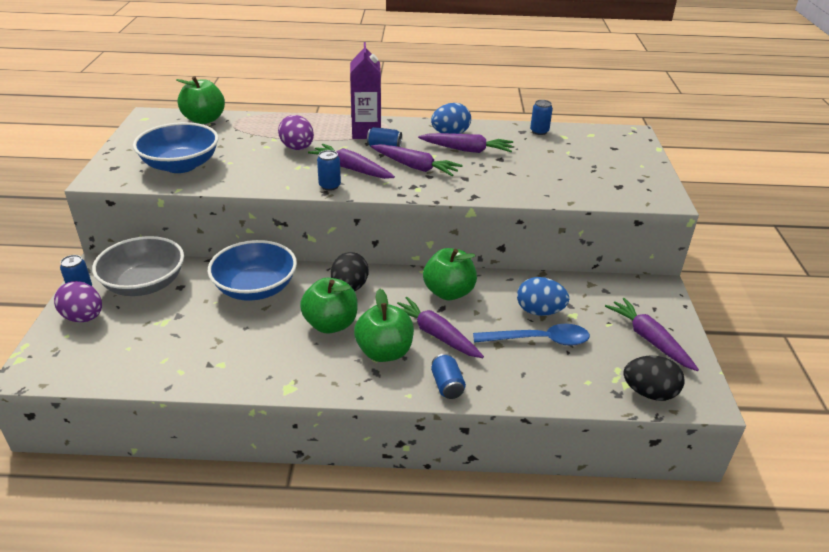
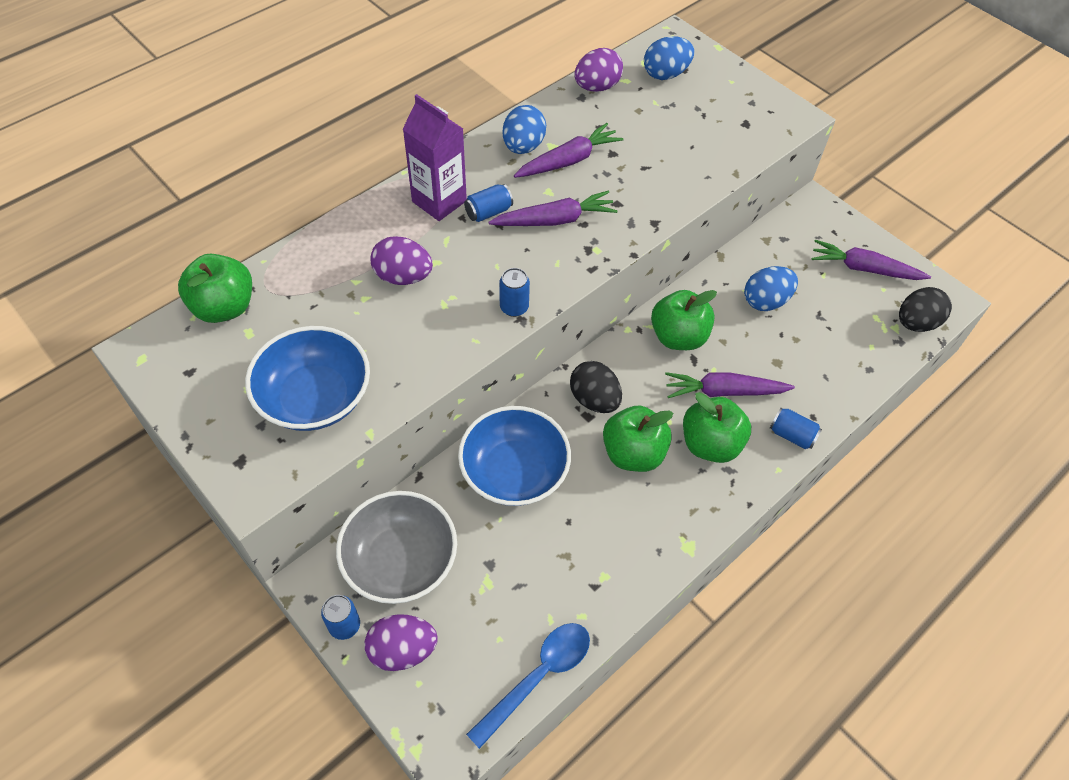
camera: 45 degrees left, 20 degrees up
(351, 169) = (500, 267): purple carrot -> none
(539, 131) = (597, 87): blue can -> purple egg
(539, 340) = (799, 333): blue spoon -> blue spoon (538, 677)
(596, 144) = (665, 74): none -> blue egg

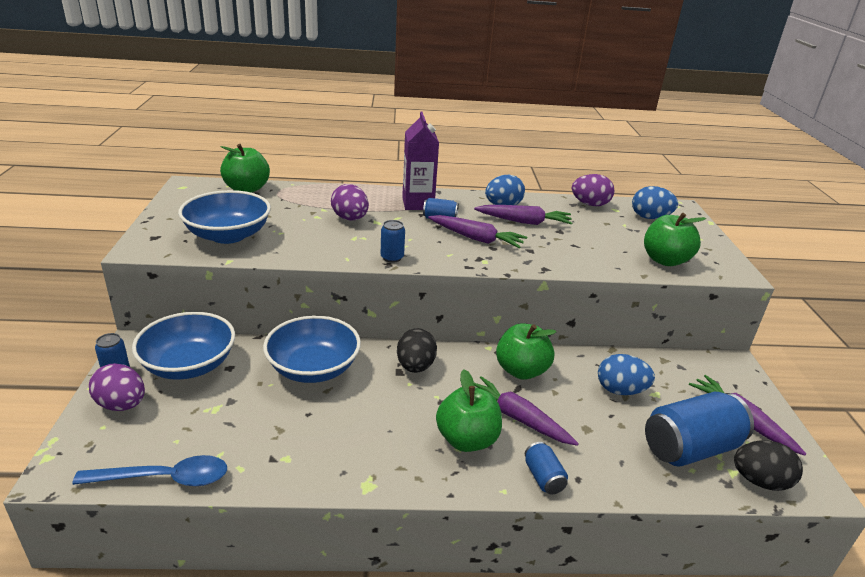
camera: 40 degrees right, 25 degrees down
(400, 560) = (189, 365): grey bowl -> blue bowl
(633, 453) = (402, 408): green apple -> green apple (665, 260)
(855, 326) = (690, 448): none -> blue can

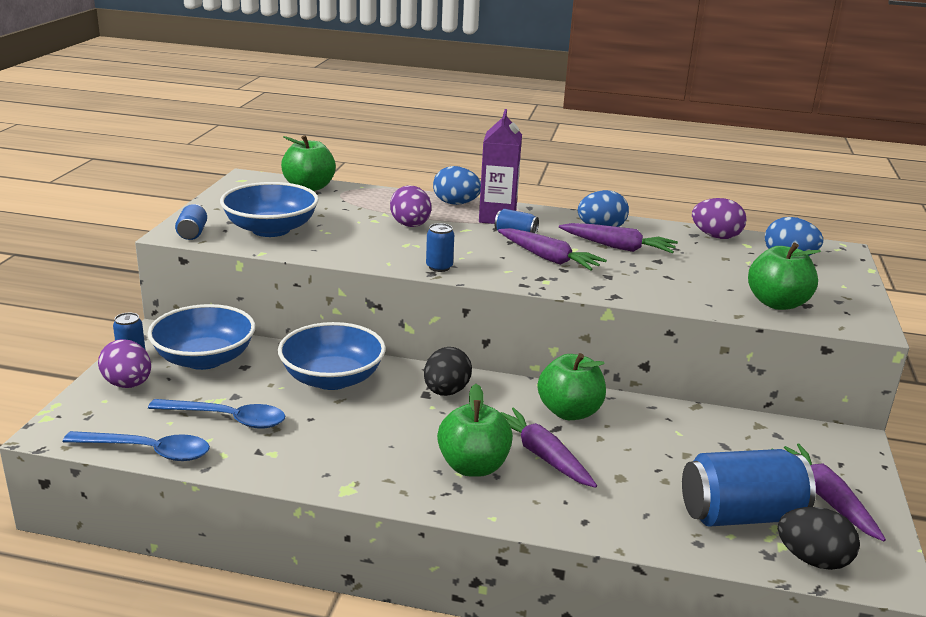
camera: 15 degrees right, 5 degrees down
(231, 427) = (227, 419): none -> blue spoon
(543, 477) = (544, 513): blue can -> blue can (192, 233)
(620, 390) = (683, 447): blue egg -> blue egg (456, 203)

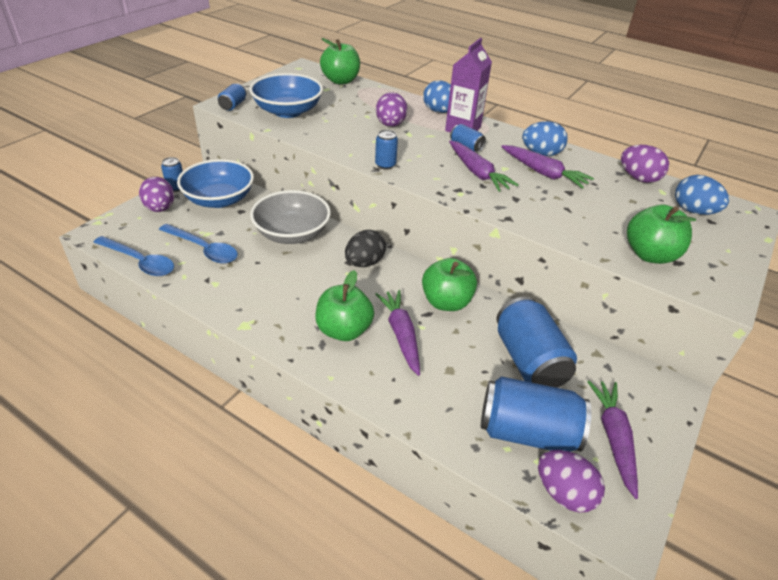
camera: 20 degrees right, 15 degrees up
(332, 378) = (292, 234): blue bowl -> grey bowl
(696, 448) = (529, 360): none -> blue can
(812, 560) = (564, 493): black egg -> purple egg

